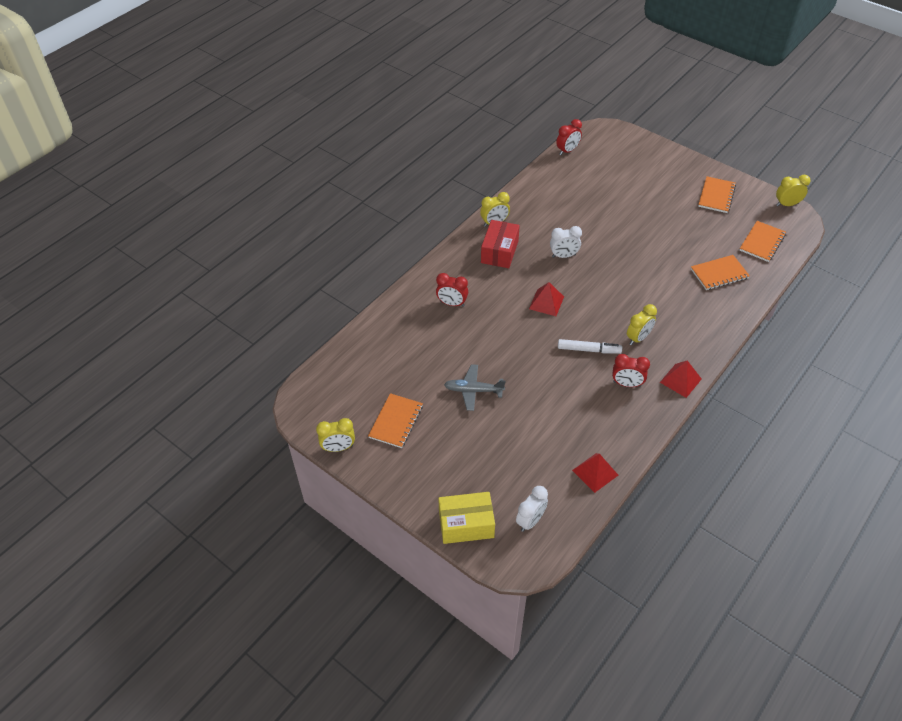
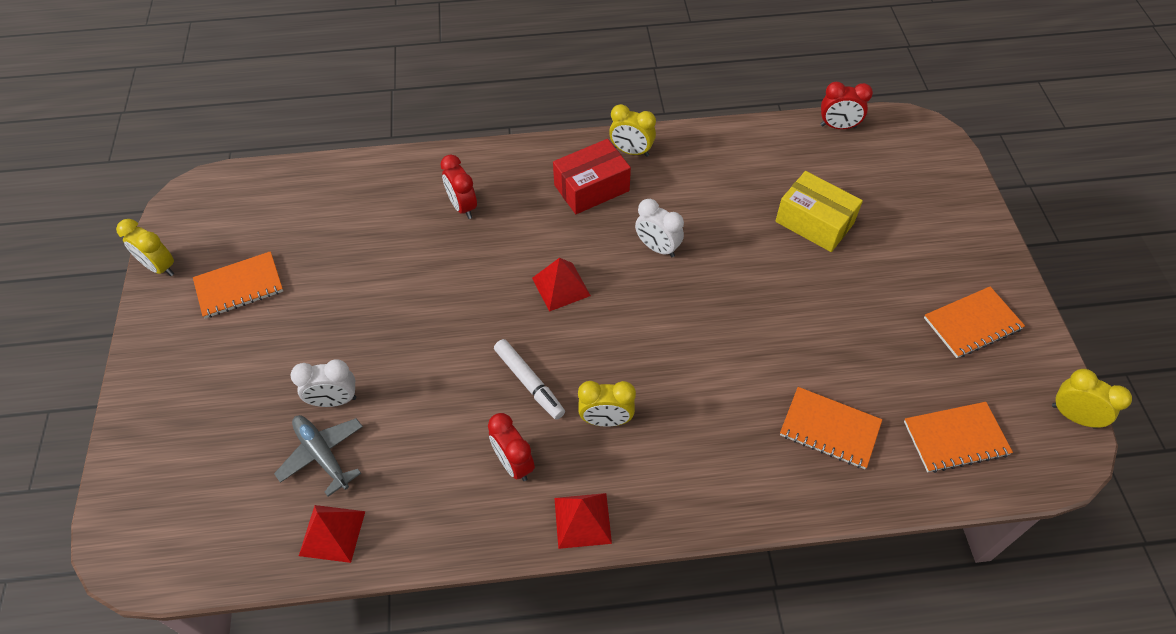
camera: 45 degrees right, 5 degrees up
(466, 524) = (142, 457): yellow box -> yellow box (814, 222)
(473, 390) = (350, 319): grey plane -> grey plane (322, 455)
(530, 521) = (198, 518): white clock -> white clock (334, 400)

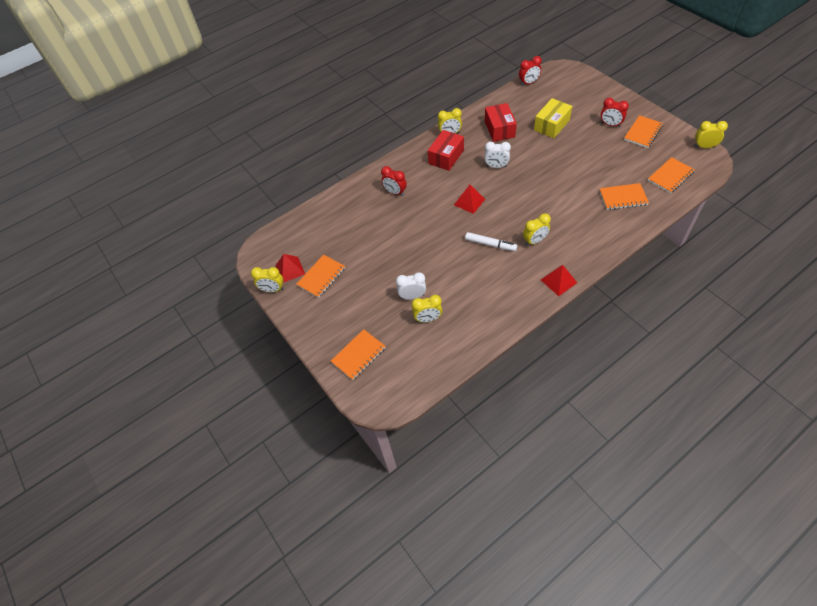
camera: 25 degrees left, 0 degrees up
(174, 451) = (358, 355): none -> orange notebook
(322, 455) = (428, 319): grey plane -> yellow clock
(332, 533) = (461, 344): red pyramid -> red pyramid (290, 269)
(334, 400) = (412, 296): white clock -> white clock turned 150 degrees counterclockwise
(514, 463) = (512, 277): red clock -> red clock (610, 125)
(719, 184) = (499, 129): none -> red box
(814, 222) = (551, 125): yellow box -> yellow box turned 60 degrees counterclockwise

